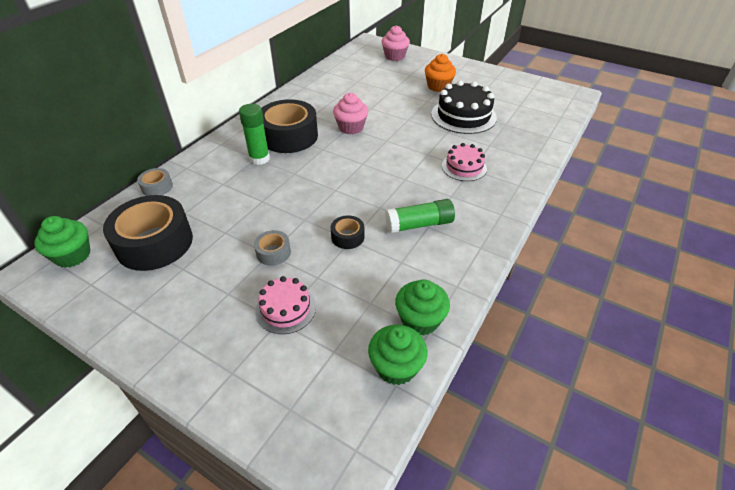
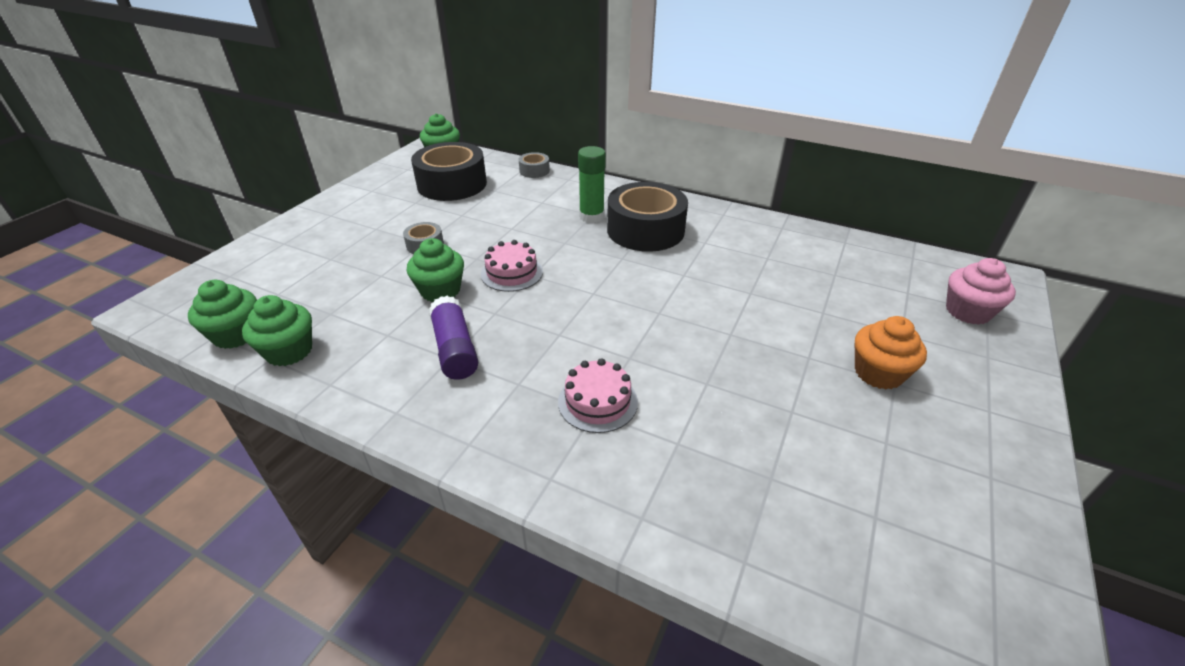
camera: 85 degrees right, 5 degrees down
(286, 309) = (343, 261): pink cake -> pink cake (512, 273)
(347, 237) = (440, 290): black tape -> green cupcake
(351, 127) = (684, 277): pink cupcake -> none
(419, 224) = (455, 349): green glue stick -> purple glue stick
(463, 116) = (775, 408): black cake -> none

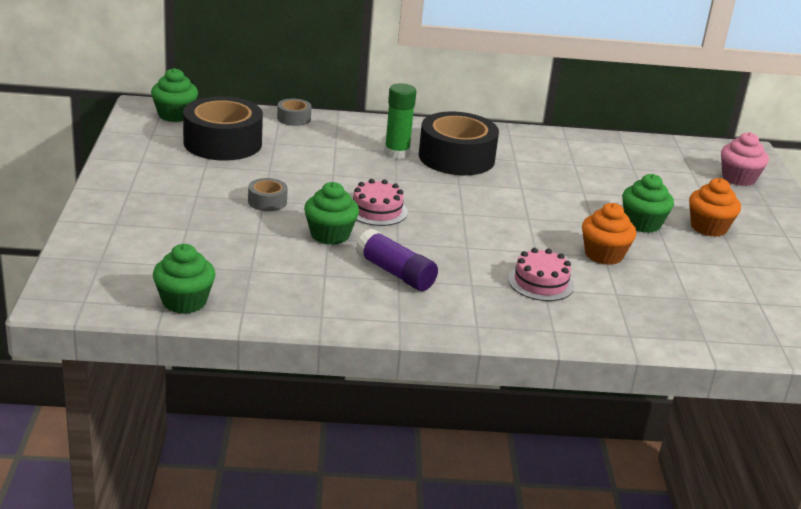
camera: 30 degrees left, 10 degrees down
(289, 351) = (253, 303): green cupcake -> green cupcake (642, 224)
(707, 381) = (603, 255): none -> orange cupcake

